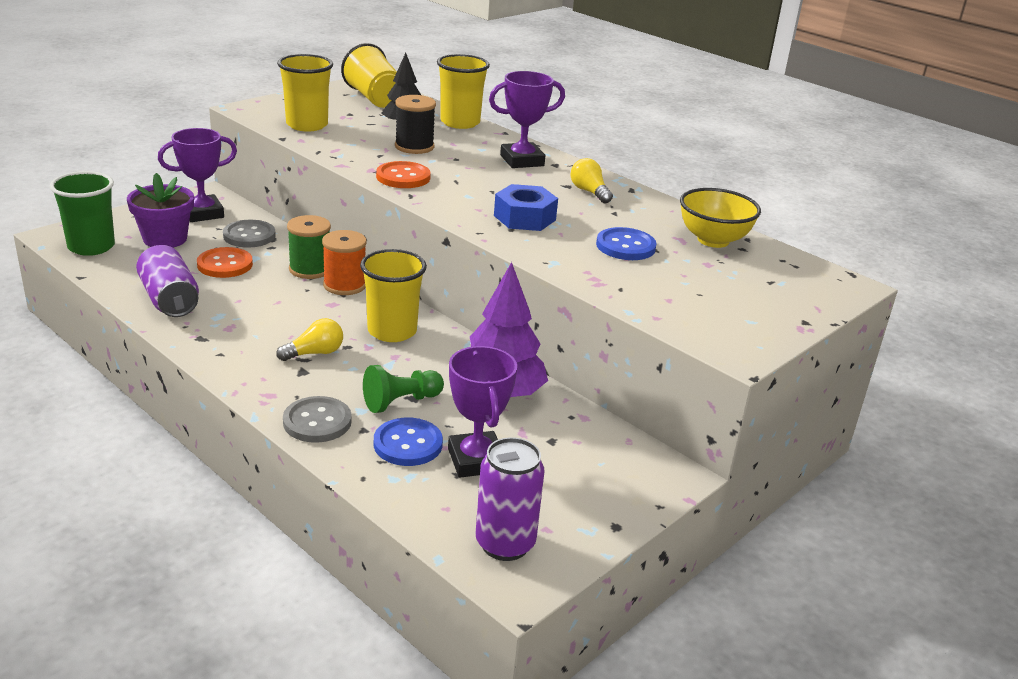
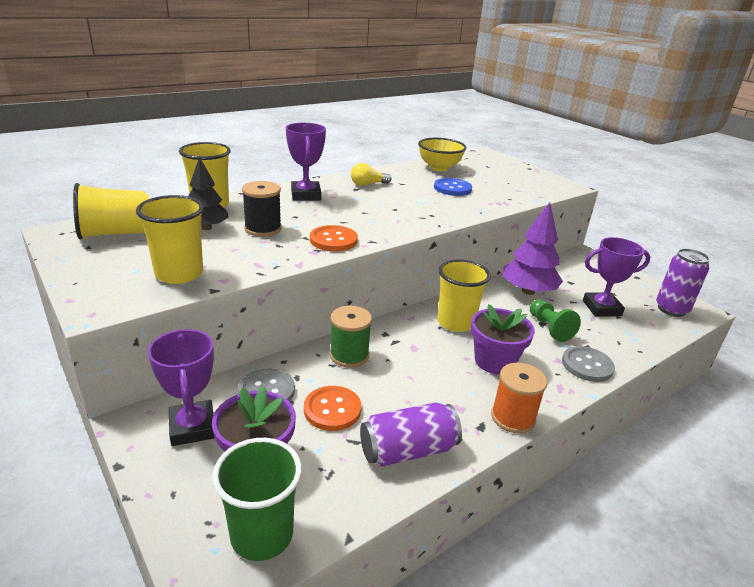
camera: 80 degrees left, 0 degrees up
(314, 353) = (494, 361): yellow light bulb -> purple flower pot
(344, 285) = (381, 338): orange spool -> orange spool (513, 417)
(408, 444) = (596, 330): blue button -> none
(524, 218) = (413, 208): blue nut -> none

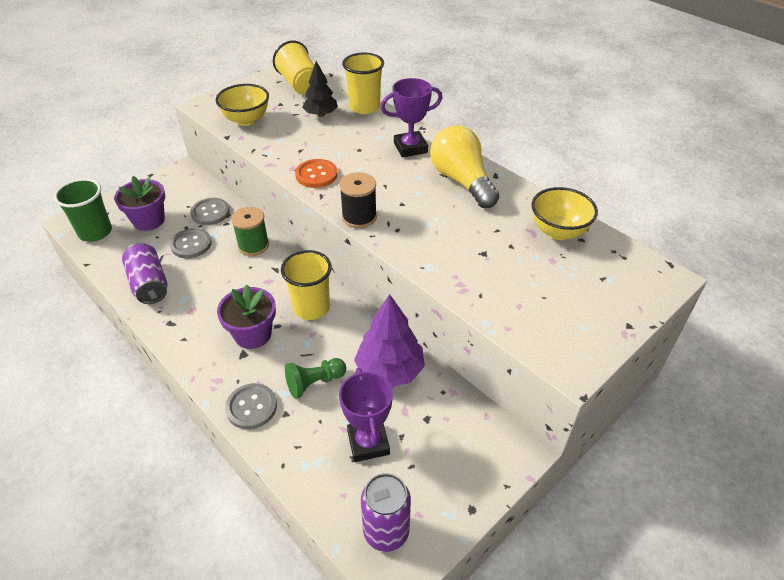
camera: 85 degrees right, 15 degrees up
(179, 274) = (246, 120): yellow cup -> yellow bowl
(192, 427) = (177, 191): purple trophy -> none
(263, 229) = (327, 138): black spool -> black spool (359, 217)
(332, 409) = (191, 244): orange button -> grey button
(368, 184) = (462, 181): yellow light bulb -> yellow light bulb, size x2.05
(452, 188) = (487, 244): blue button -> none
(513, 417) = (179, 343): orange spool -> none

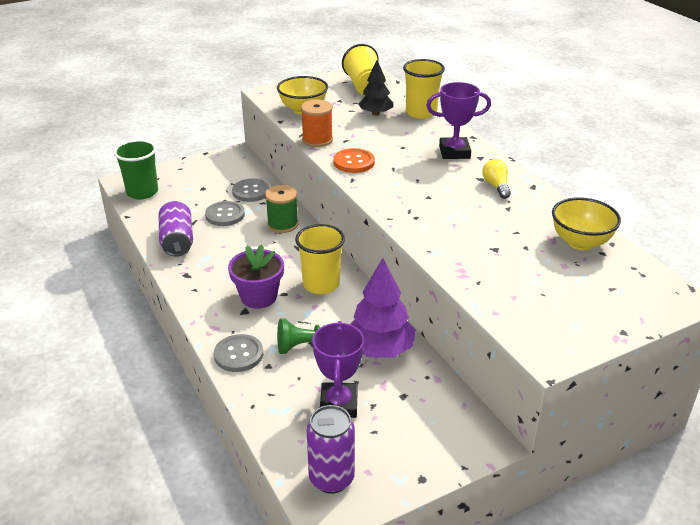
camera: 15 degrees right, 10 degrees down
(149, 220) = (192, 190): purple flower pot -> none
(271, 154) = (317, 140): none -> orange spool
(359, 217) = (382, 201): black spool -> none
(462, 181) = (496, 186): yellow light bulb -> yellow light bulb, size x0.49

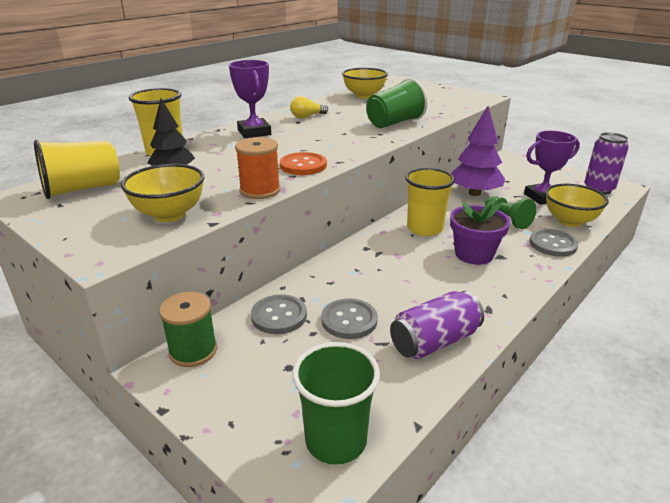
camera: 110 degrees left, 5 degrees down
(271, 394) = (569, 221): none -> yellow bowl
(282, 224) = (342, 271): green spool -> green spool (193, 351)
(448, 235) = (394, 123): none -> green cup

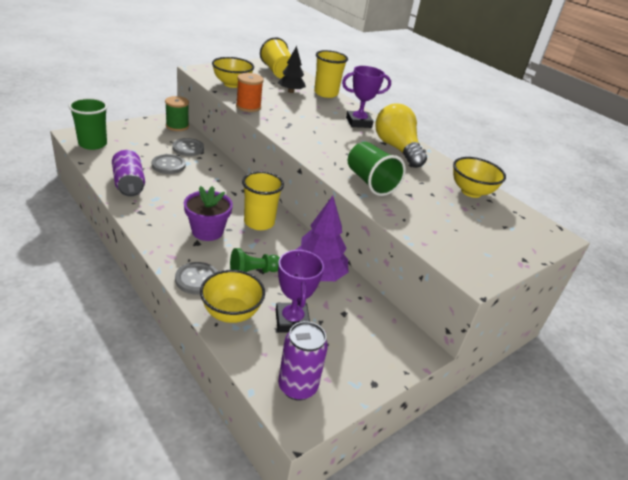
camera: 95 degrees right, 5 degrees up
(303, 165) = (282, 125): orange button -> none
(307, 116) = (397, 149): yellow light bulb -> yellow light bulb, size x2.05

